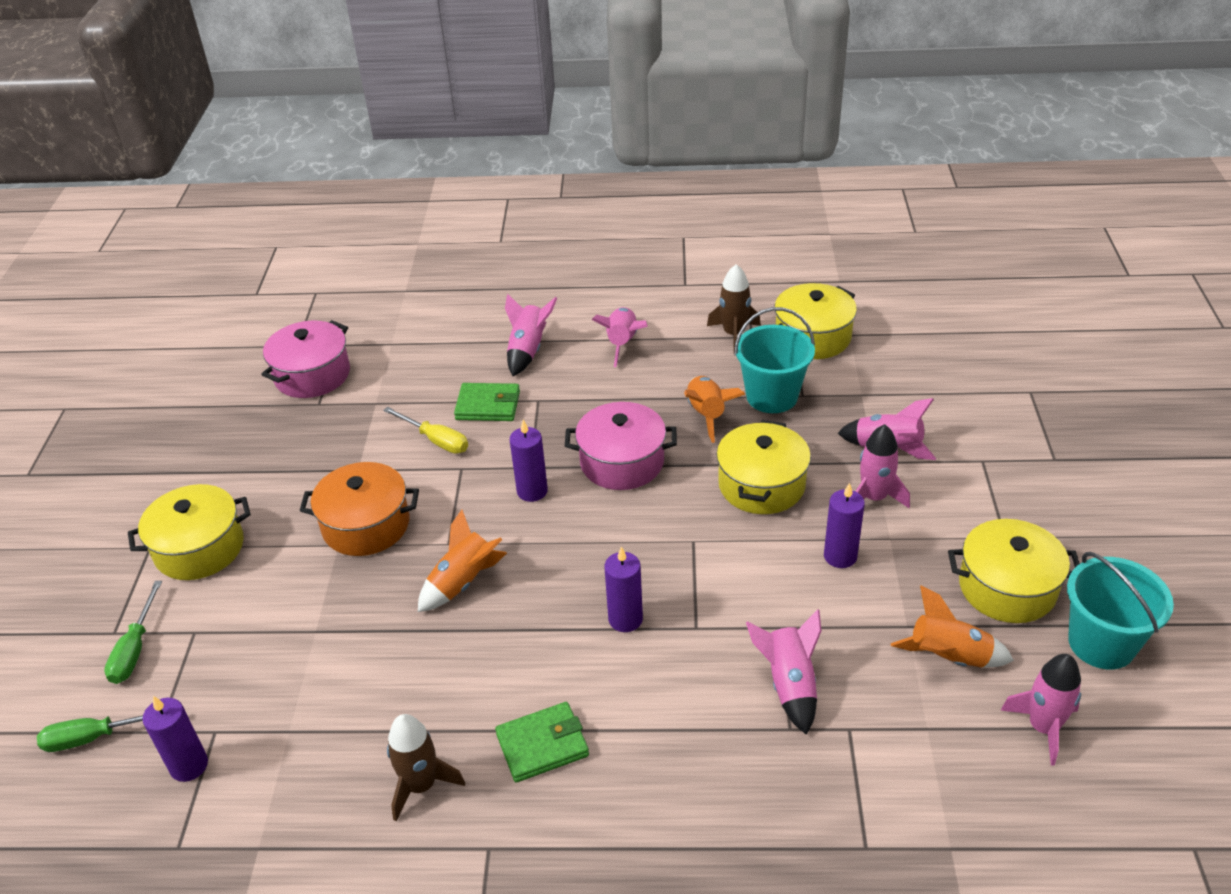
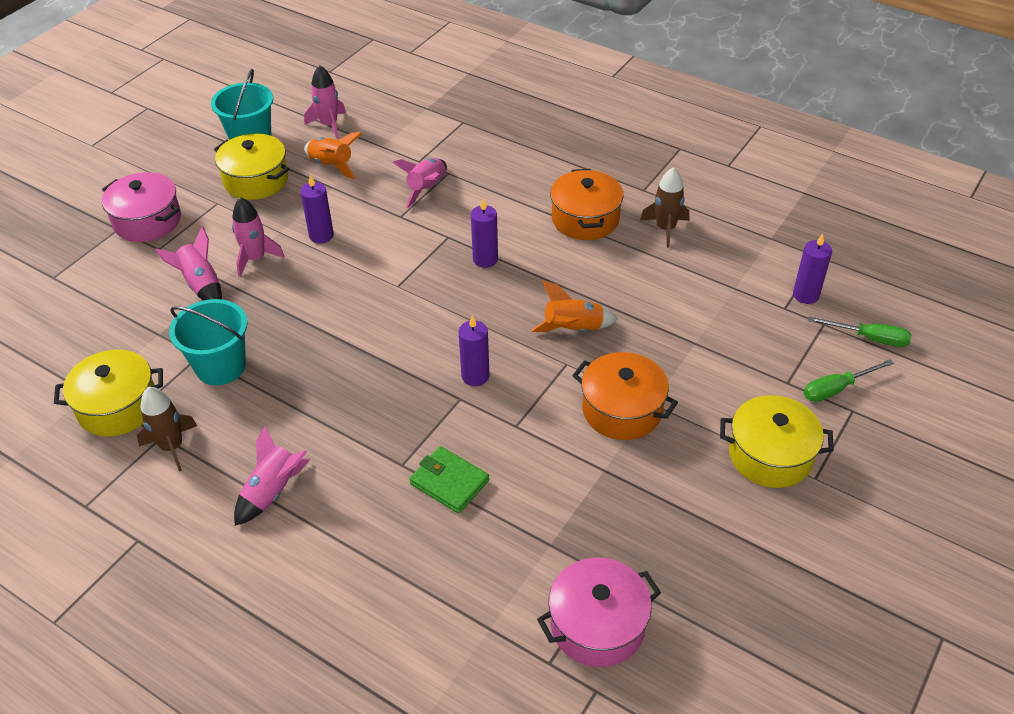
camera: 150 degrees left, 5 degrees up
(135, 649) = (836, 389): green screwdriver -> green screwdriver turned 150 degrees counterclockwise
(436, 440) = (519, 466): yellow screwdriver -> none
(528, 350) = (363, 533): pink rocket -> none
(542, 745) = (585, 219): green wallet -> orange pot
(622, 462) = (388, 367): pink pot -> pink pot (147, 221)
(706, 415) = (286, 376): orange rocket -> none
(761, 485) = (313, 301): yellow pot -> none

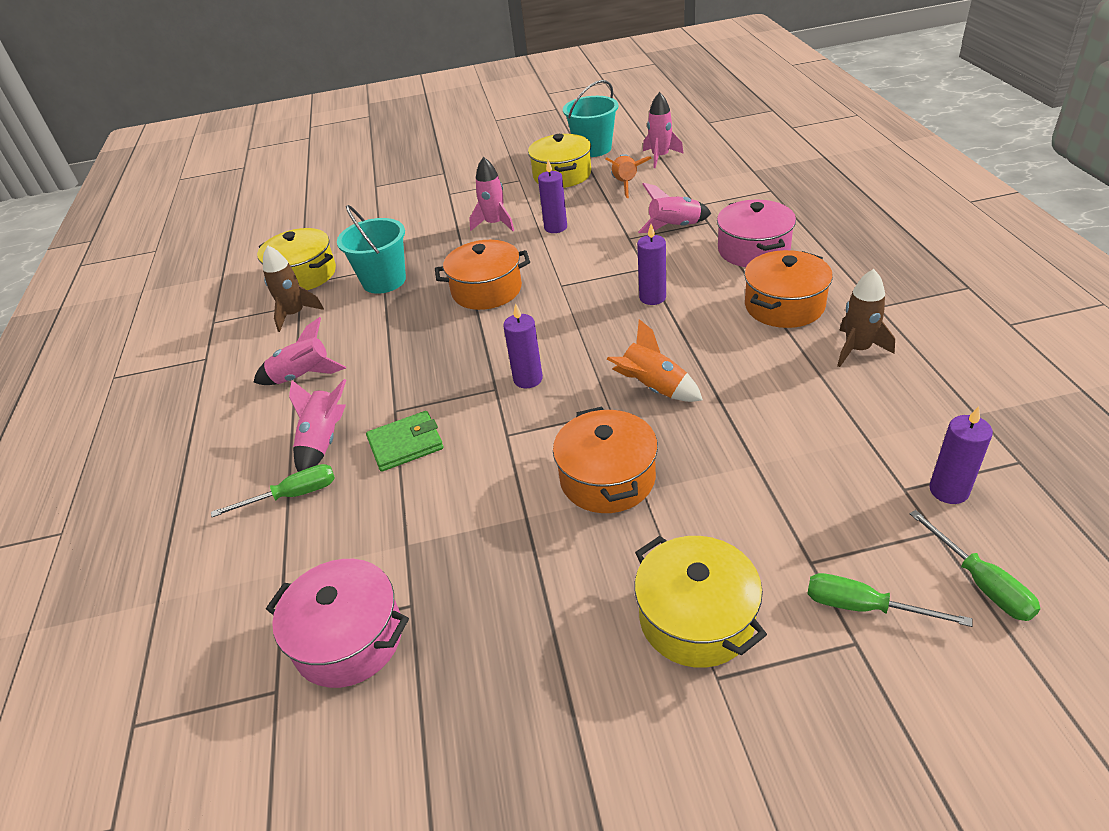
camera: 50 degrees right, 5 degrees down
(147, 221) = (465, 174): pink pot -> pink pot (753, 250)
(201, 285) = (441, 226): pink rocket -> pink rocket (323, 441)
(337, 323) = (487, 290): none -> orange pot
(414, 578) = (293, 495): none -> green screwdriver
(449, 482) = (406, 444): green wallet -> green wallet turned 75 degrees clockwise

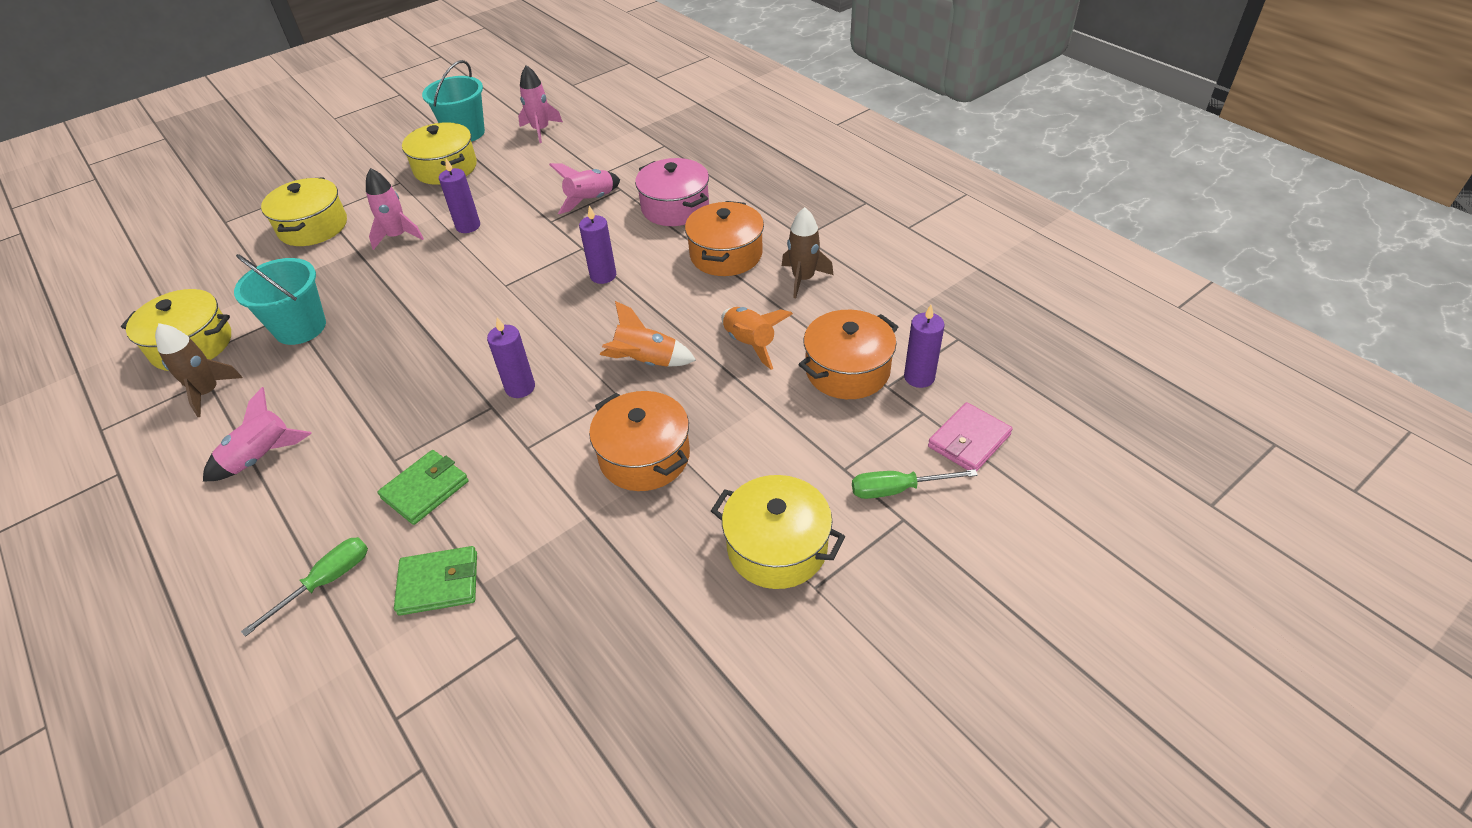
camera: 30 degrees left, 5 degrees up
(323, 441) = (329, 517): pink rocket -> none
(349, 638) = (471, 690): pink pot -> none
(373, 530) = (439, 583): none -> green wallet
(435, 203) = (313, 227): none -> yellow pot
(487, 290) = (427, 309): orange pot -> orange pot (847, 370)
(625, 184) = (519, 166): orange rocket -> orange rocket (750, 344)
(981, 583) = (968, 441): green screwdriver -> pink wallet

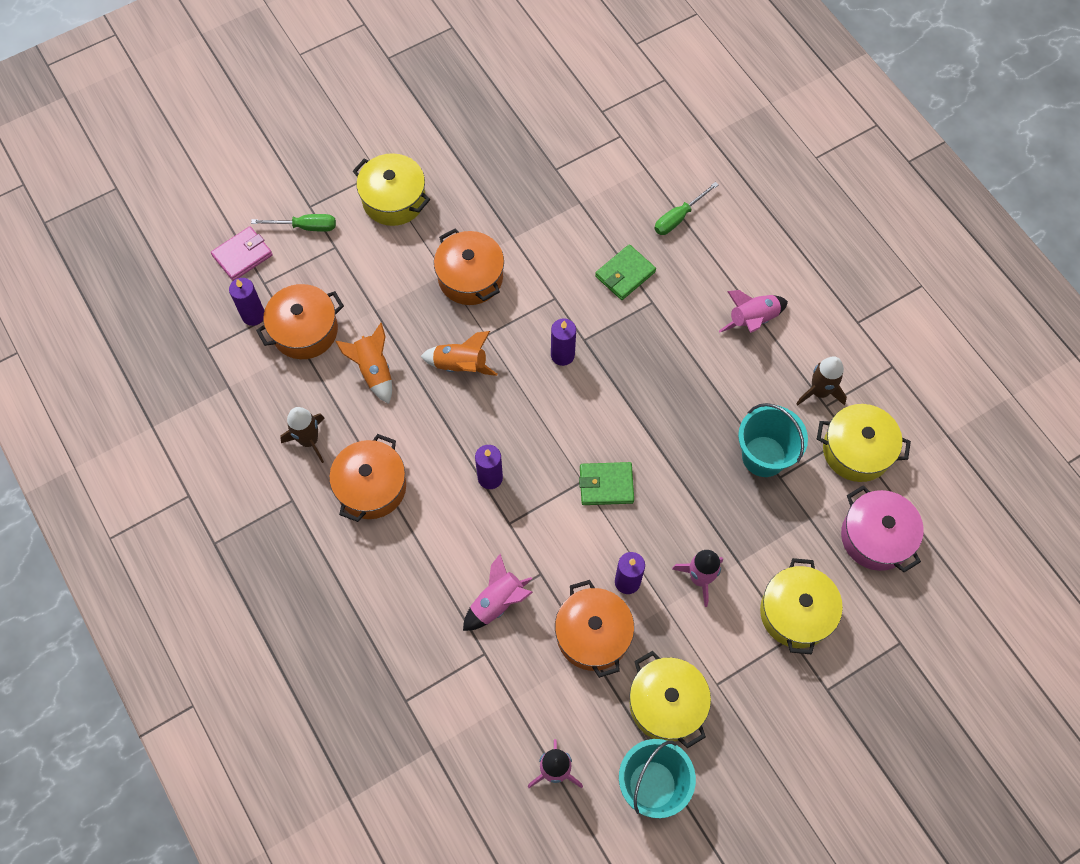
camera: 175 degrees left, 20 degrees up
(439, 583) = (606, 206): green wallet -> green wallet (606, 485)
(504, 194) = (593, 634): none -> orange pot
(675, 207) = (409, 572): pink pot -> pink pot (875, 537)

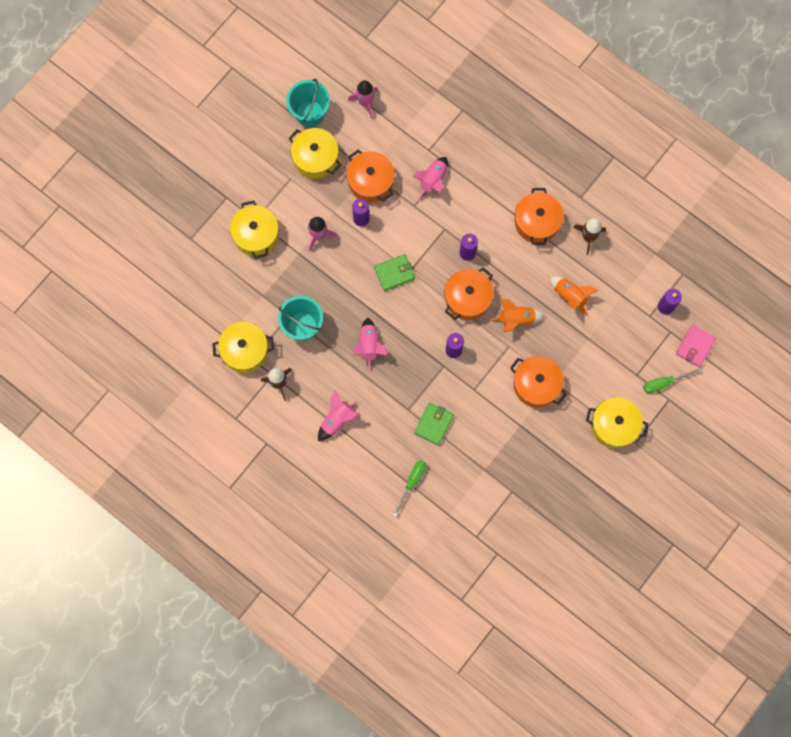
camera: 160 degrees right, 10 degrees up
(305, 330) = (627, 308): orange pot -> orange pot (468, 298)
(677, 399) = (369, 345): none -> pink rocket
(875, 537) = (219, 298): pink pot -> none

